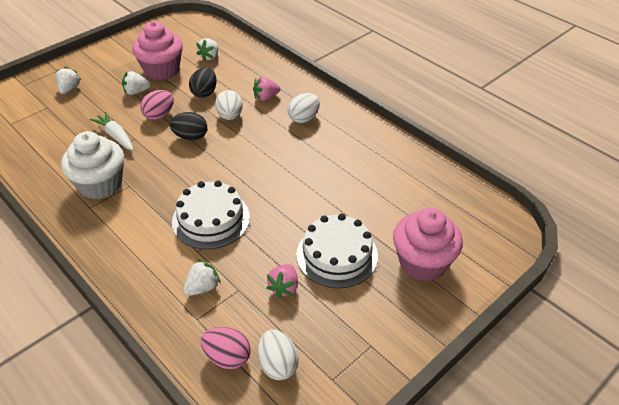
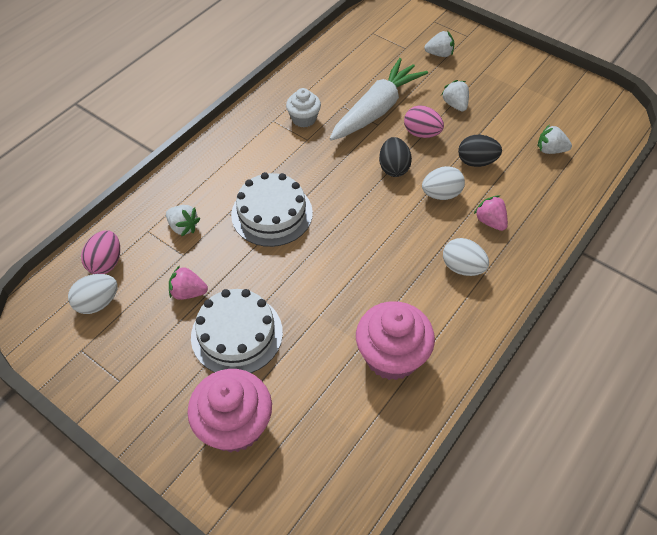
camera: 80 degrees right, 10 degrees up
(100, 184) = (304, 119): white cupcake -> white cupcake, size x0.58
(115, 136) = (377, 109): white carrot -> white carrot, size x1.82
(162, 70) = (504, 114): pink cupcake -> pink cupcake (391, 356)

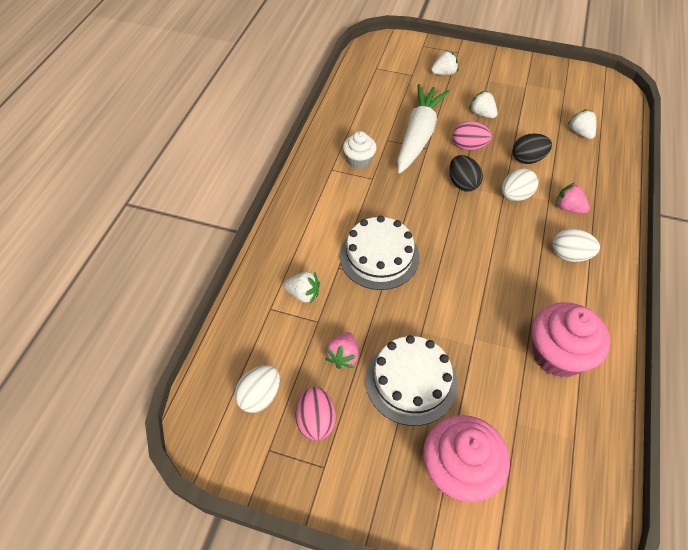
camera: 20 degrees left, 0 degrees up
(106, 262) = (246, 353): pink egg -> pink egg (316, 420)
(188, 292) = (343, 356): pink strawberry -> pink strawberry turned 60 degrees counterclockwise
(550, 150) = (580, 133): white strawberry -> white strawberry turned 75 degrees clockwise

